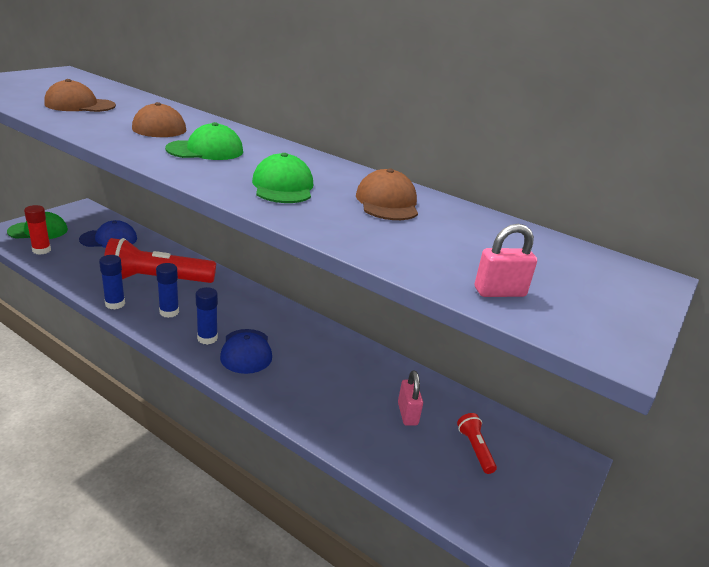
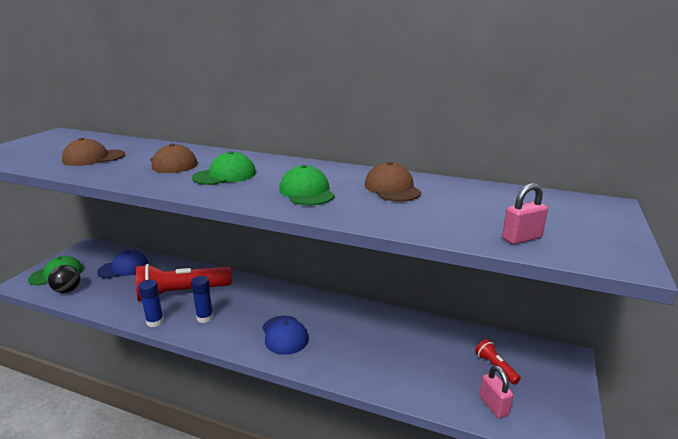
camera: 10 degrees left, 5 degrees down
(41, 250) = (67, 290): red glue stick -> black ball
(207, 338) = (247, 332): blue glue stick -> none
(407, 414) = (433, 353): pink padlock -> pink padlock (493, 406)

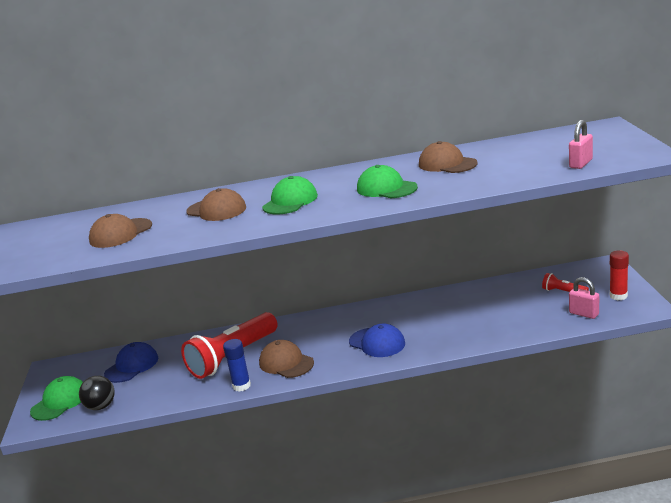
camera: 25 degrees left, 0 degrees up
(205, 318) = (286, 363): blue glue stick -> brown cap
(550, 403) = (618, 296): none -> red glue stick

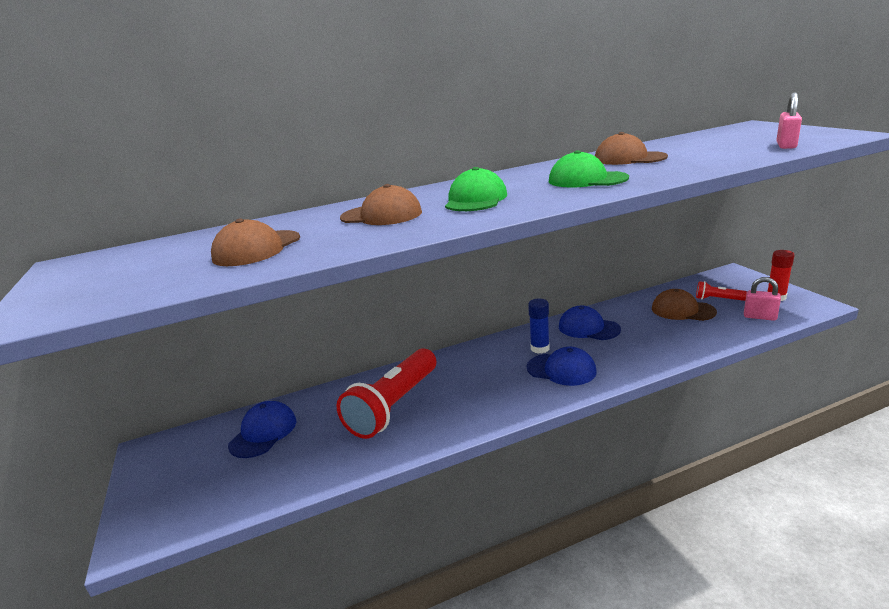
camera: 15 degrees left, 0 degrees up
(60, 402) = (172, 496): green cap -> none
(101, 406) = (236, 496): black ball -> none
(241, 386) = (425, 441): blue glue stick -> blue glue stick (540, 348)
(286, 363) = (466, 405): brown cap -> brown cap (682, 310)
(426, 308) = (588, 328): none -> blue cap

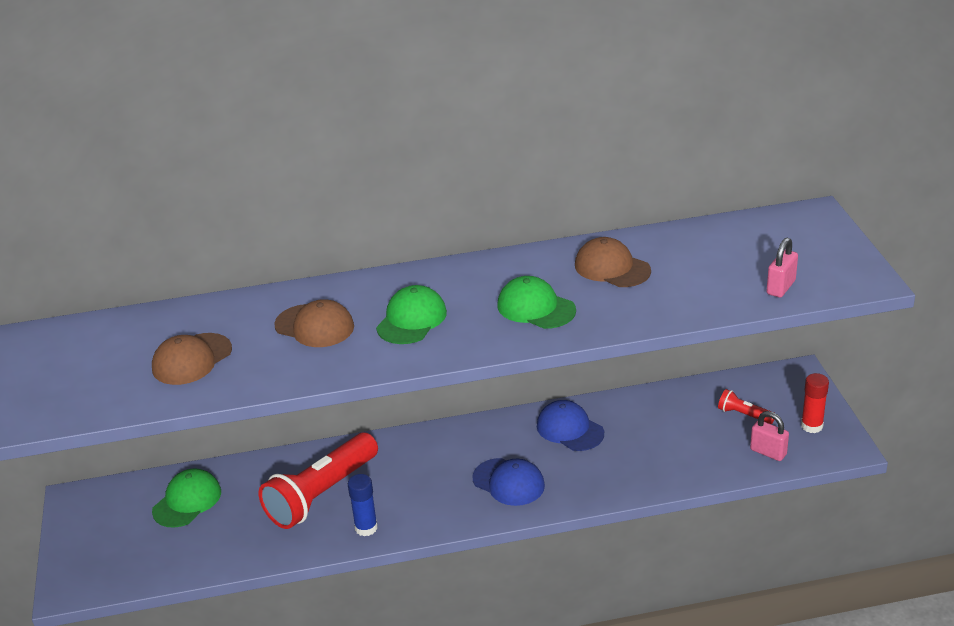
camera: 10 degrees right, 10 degrees up
(263, 432) = (187, 501): blue cap -> green cap
(540, 348) = (501, 448): blue glue stick -> blue glue stick (366, 528)
(682, 310) = (691, 424): brown cap -> none

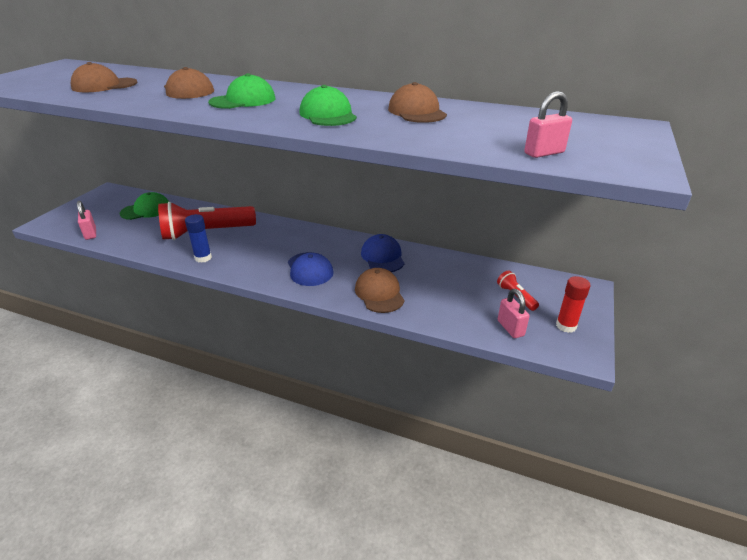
camera: 30 degrees right, 0 degrees up
(164, 569) = (90, 234): none -> pink padlock
(613, 475) = (379, 293): none -> brown cap

